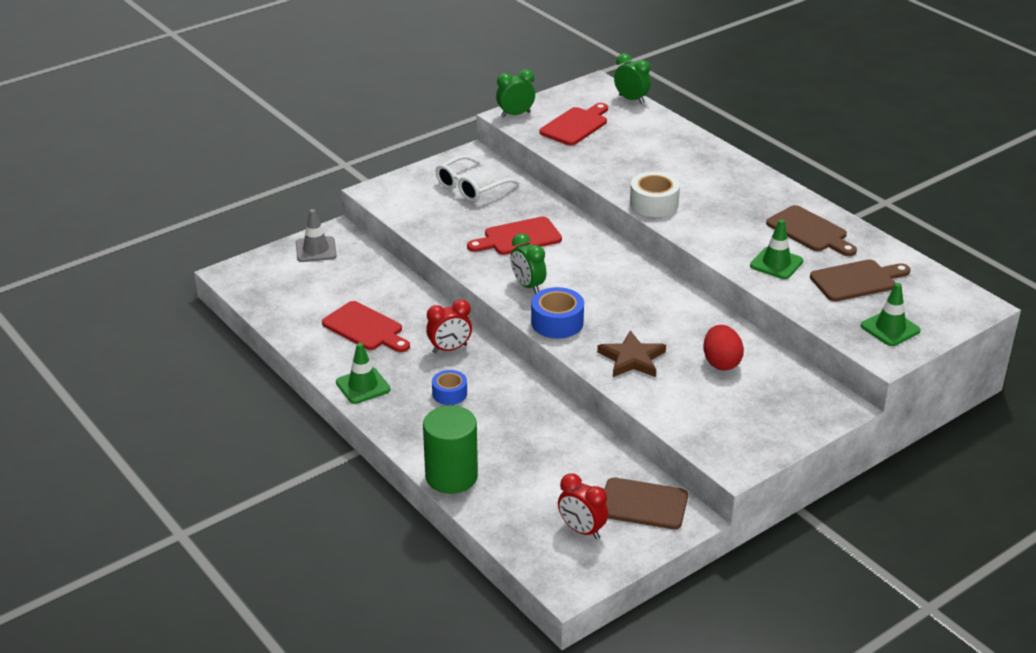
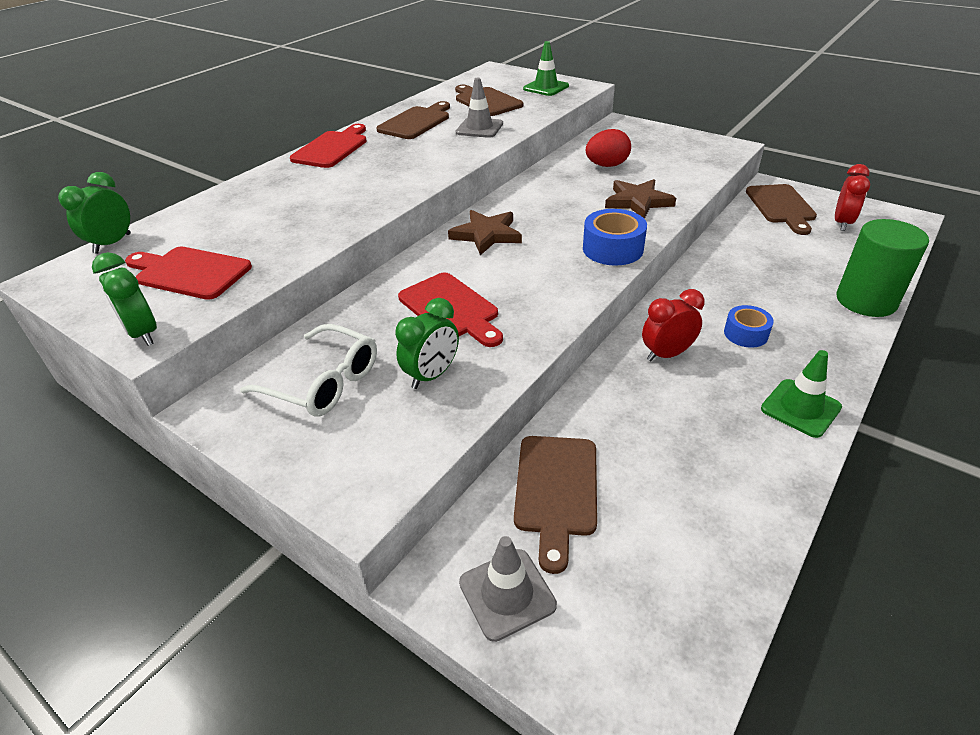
camera: 105 degrees left, 5 degrees up
(364, 276) = (556, 490): none -> brown cutting board
(365, 328) = (683, 445): red cutting board -> red cutting board (332, 148)
(449, 349) = (667, 354): red clock -> red clock turned 75 degrees counterclockwise
(528, 286) = (556, 280): green clock -> green clock (432, 375)
(613, 268) = (486, 235): none -> brown star
(654, 204) = (393, 192): white tape -> none
(776, 263) = (479, 128): green traffic cone -> grey traffic cone

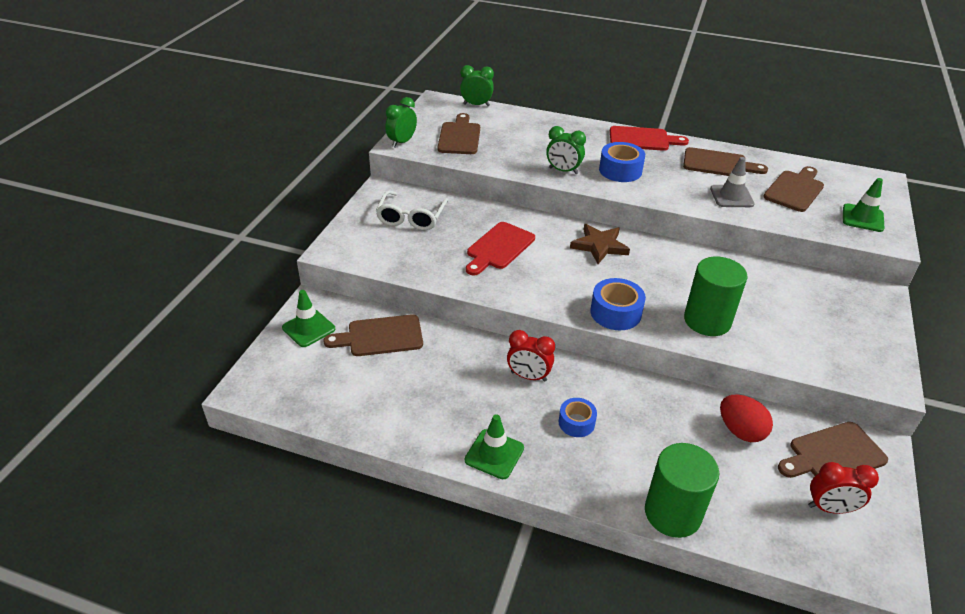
camera: 70 degrees right, 0 degrees up
(189, 272) = (459, 137): red cutting board -> brown cutting board
(386, 172) = (620, 170): none -> blue tape
(432, 375) = (430, 254): green clock -> green clock (563, 171)
(507, 594) = (308, 328): grey traffic cone -> green traffic cone
(606, 165) = (768, 294): red egg -> red egg (740, 431)
(638, 202) = (707, 320): brown star -> green cylinder
(667, 354) = (528, 376): red clock -> red clock turned 150 degrees clockwise

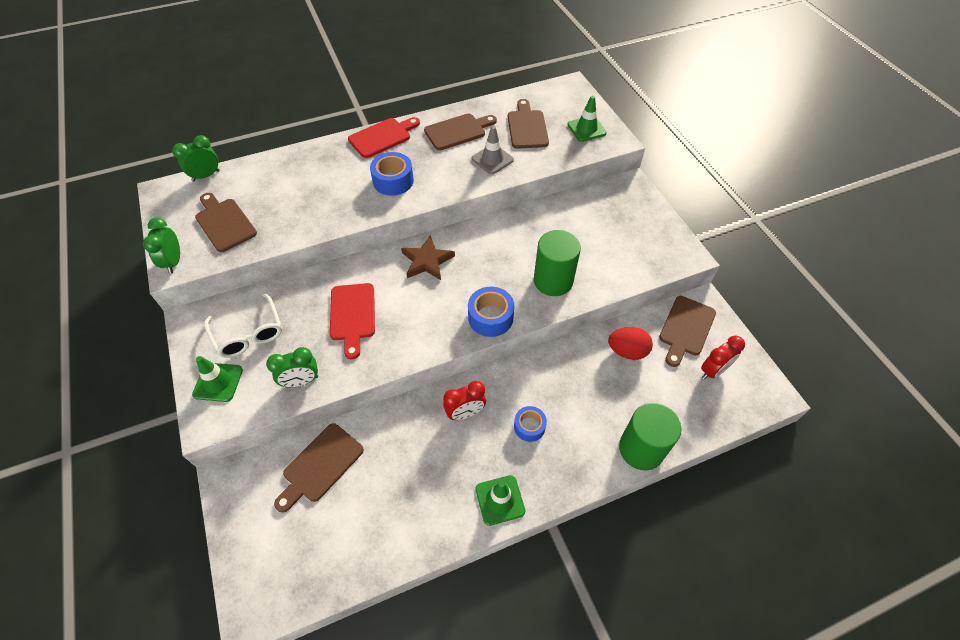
camera: 40 degrees left, 15 degrees up
(308, 328) = (249, 506): green traffic cone -> green traffic cone (218, 382)
(563, 171) = (349, 208): green clock -> green clock (301, 381)

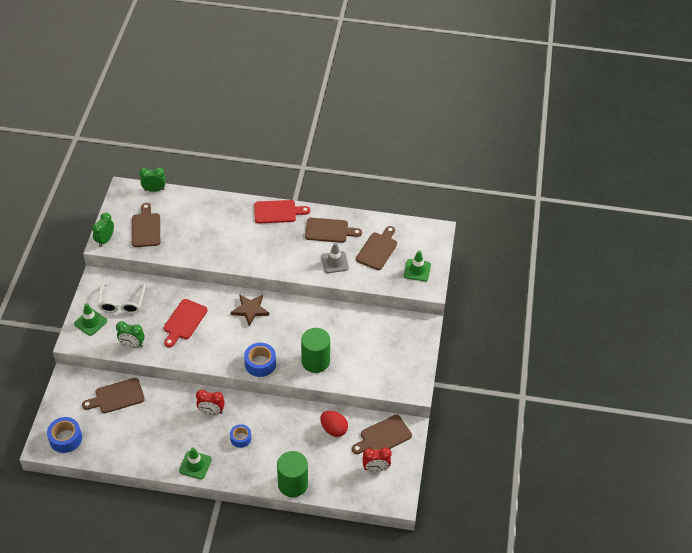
camera: 30 degrees right, 5 degrees down
(393, 181) = (261, 247): blue tape -> blue tape (65, 438)

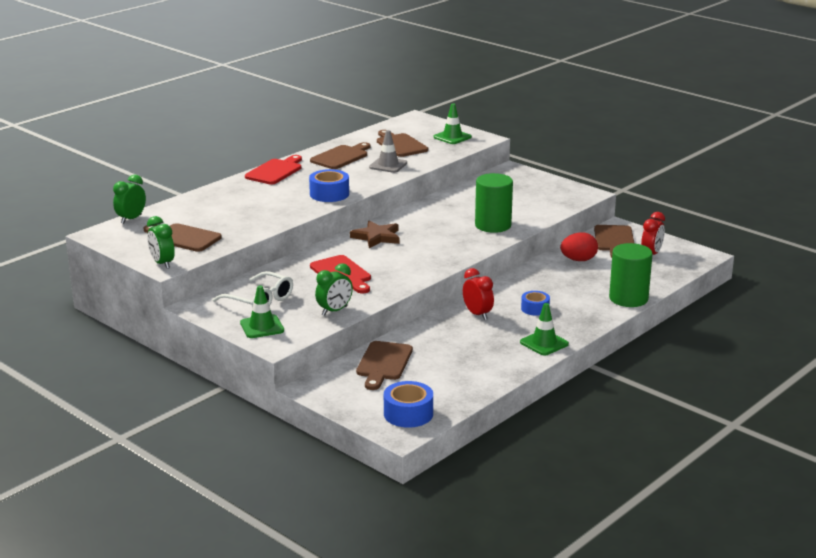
camera: 55 degrees left, 25 degrees down
(211, 411) = (477, 314): red clock -> red clock turned 75 degrees counterclockwise
(260, 363) = (460, 251): blue tape -> blue tape (329, 194)

